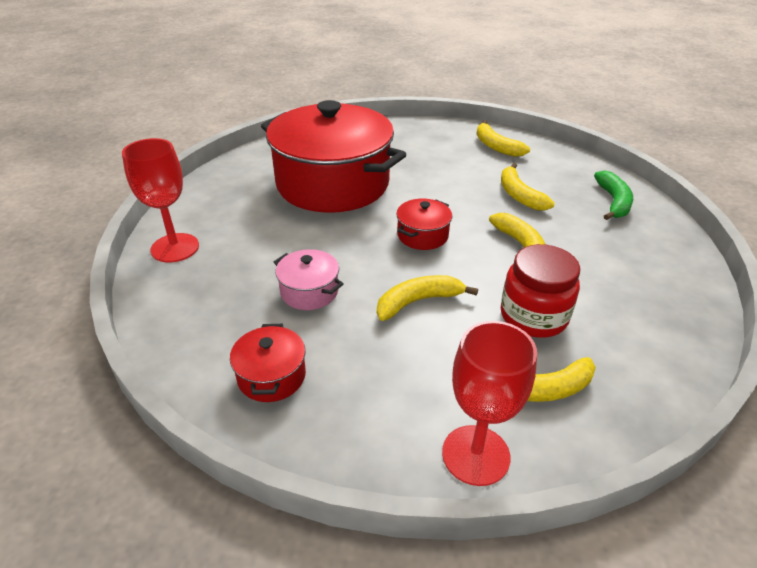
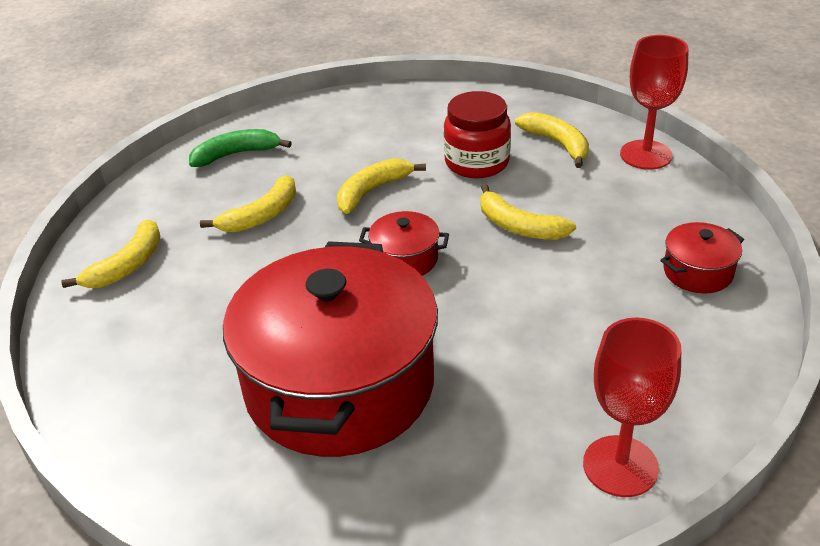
camera: 115 degrees left, 0 degrees up
(309, 291) = (575, 300): pink pot -> none

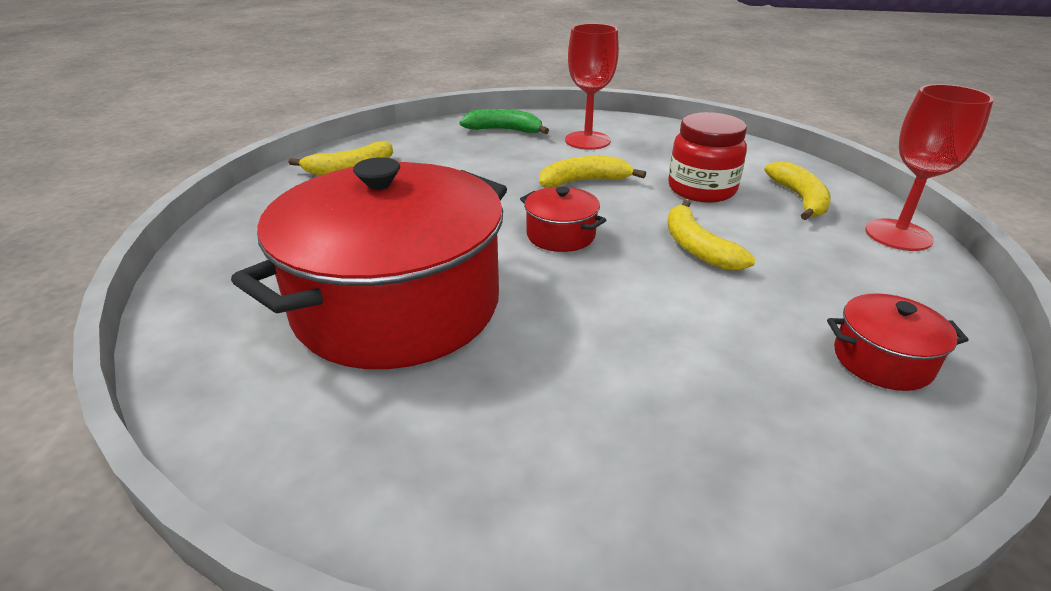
camera: 30 degrees right, 5 degrees down
(261, 215) = (478, 170): yellow banana -> none
(620, 466) = (596, 524): red goblet -> red goblet (587, 140)

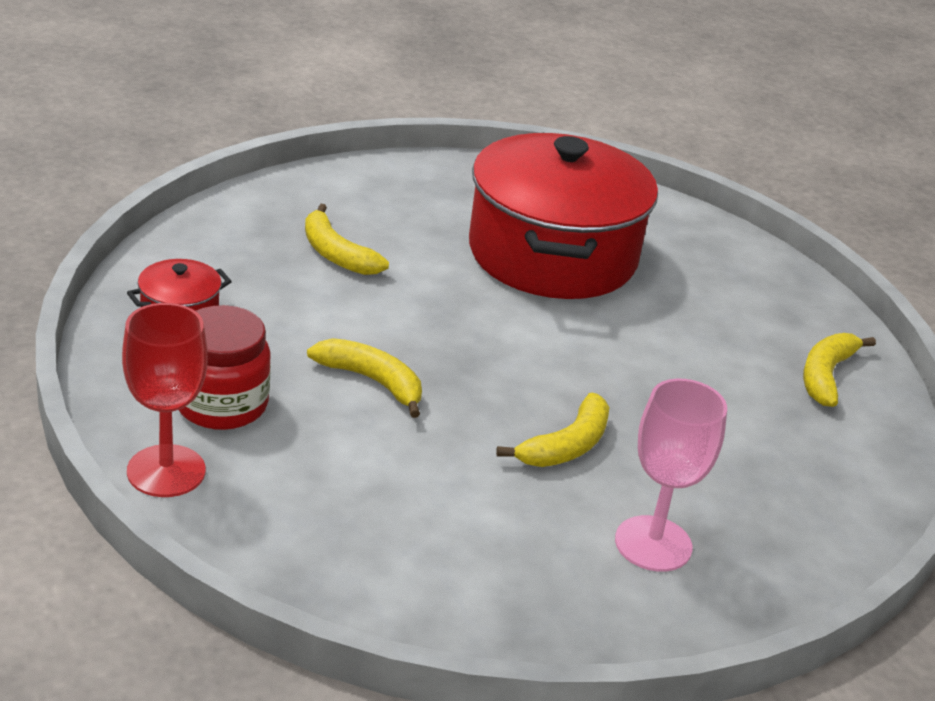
camera: 140 degrees right, 0 degrees up
(504, 130) = (788, 526): green banana -> none
(560, 235) = (509, 355): red pot -> none
(587, 140) = (653, 544): red goblet -> pink goblet
(701, 189) = (422, 479): red jar -> red jar (221, 404)
(799, 199) = (295, 503): yellow banana -> yellow banana (336, 254)

